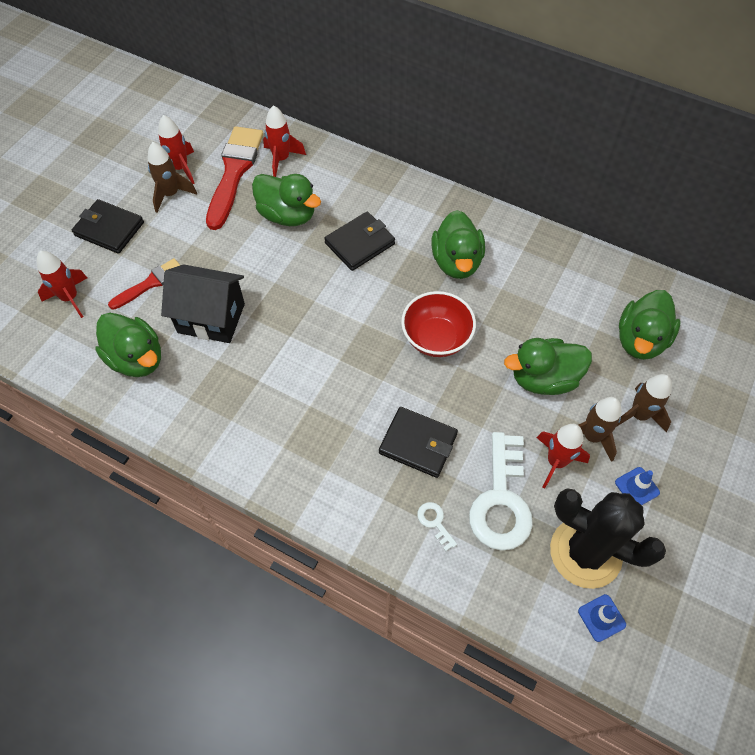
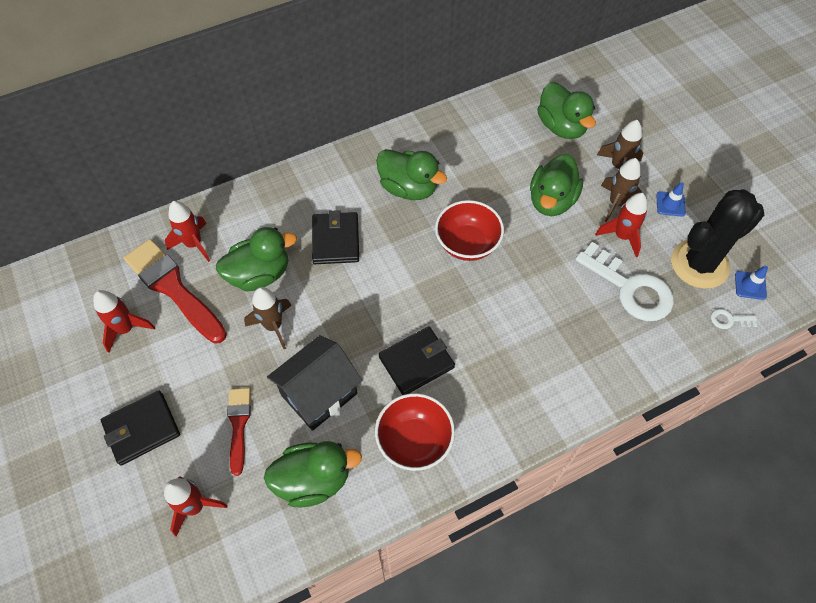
camera: 55 degrees left, 0 degrees up
(171, 194) = (150, 353): brown rocket -> brown rocket (273, 326)
(215, 408) = (414, 441): none -> red bowl
(418, 443) = (550, 312): black wallet -> black wallet (416, 362)
(435, 522) = (621, 341): white key -> white key (729, 320)

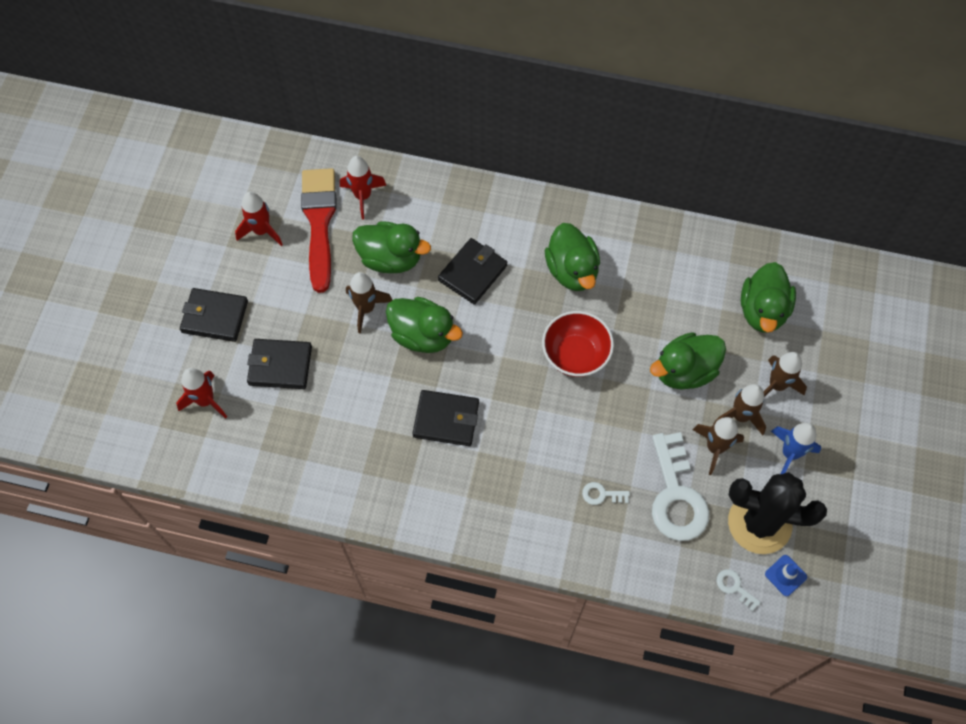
camera: 40 degrees right, 5 degrees up
(238, 425) = (280, 365): red brush -> black wallet
(313, 480) = (297, 446): green duck -> green duck (423, 335)
(319, 394) = (354, 387): black house -> none
(414, 441) = (391, 476): red bowl -> none
(581, 327) = (602, 494): none -> white key
(622, 236) = (715, 448): red rocket -> brown rocket
(670, 204) = (790, 453): blue traffic cone -> blue rocket

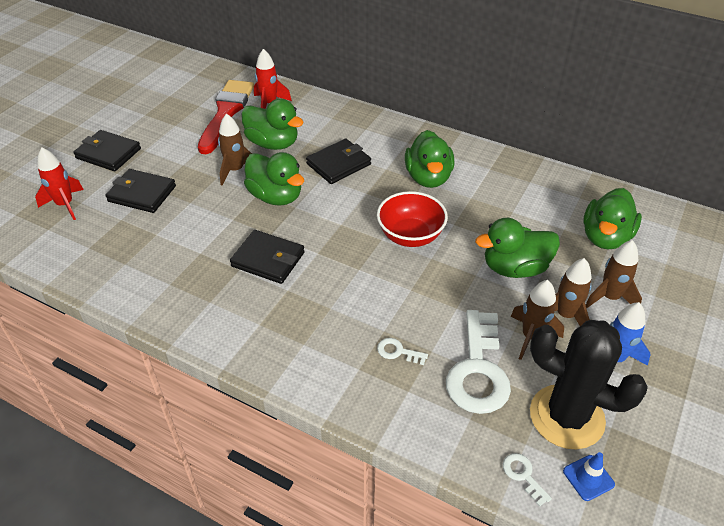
camera: 15 degrees right, 20 degrees down
(262, 231) = (178, 110): red rocket -> none

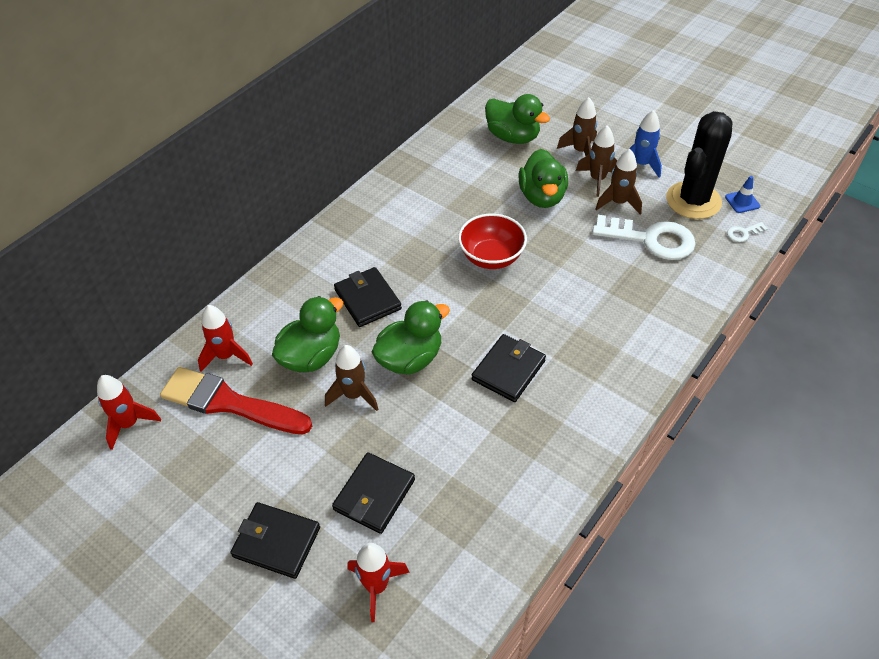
camera: 80 degrees left, 5 degrees up
(108, 153) = (276, 542): black wallet -> black wallet turned 75 degrees clockwise
(207, 76) = (129, 424): none -> red rocket
(398, 352) = (631, 285): white key -> none
(428, 177) = (408, 232): green duck -> none

